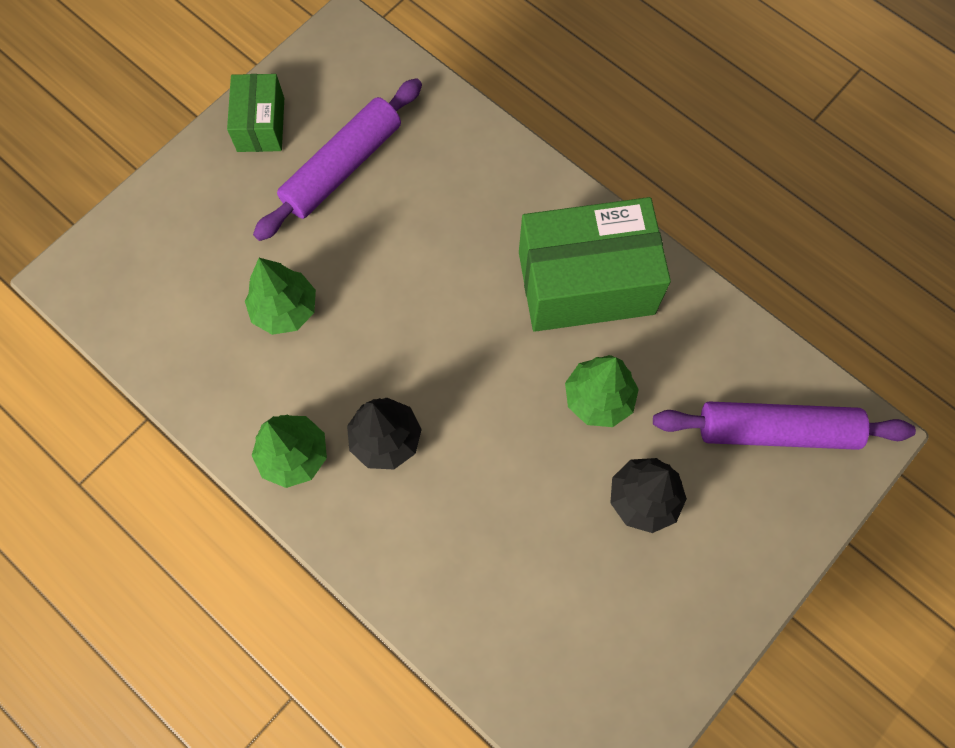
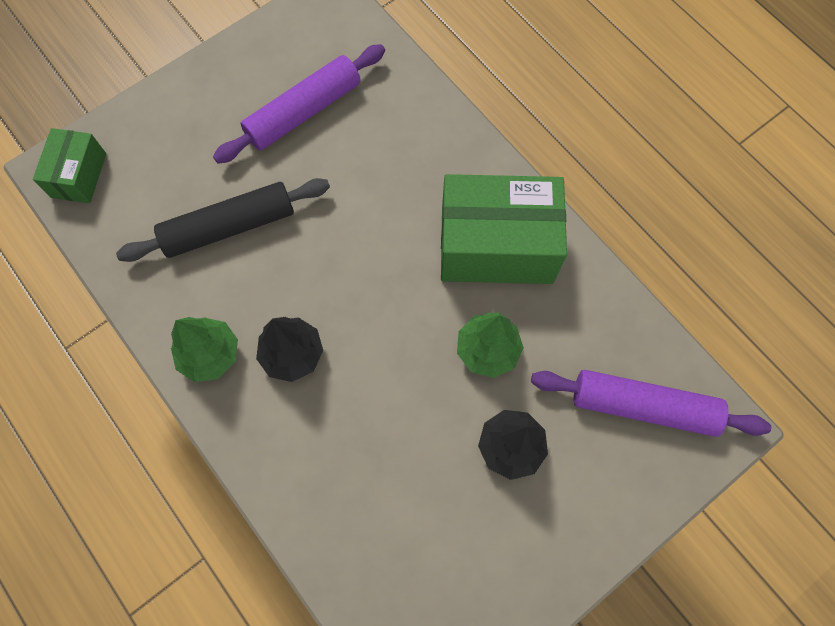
camera: 10 degrees right, 0 degrees up
(261, 124) = (241, 65): green box -> green box (79, 175)
(285, 309) = (229, 226): green tree -> black rolling pin

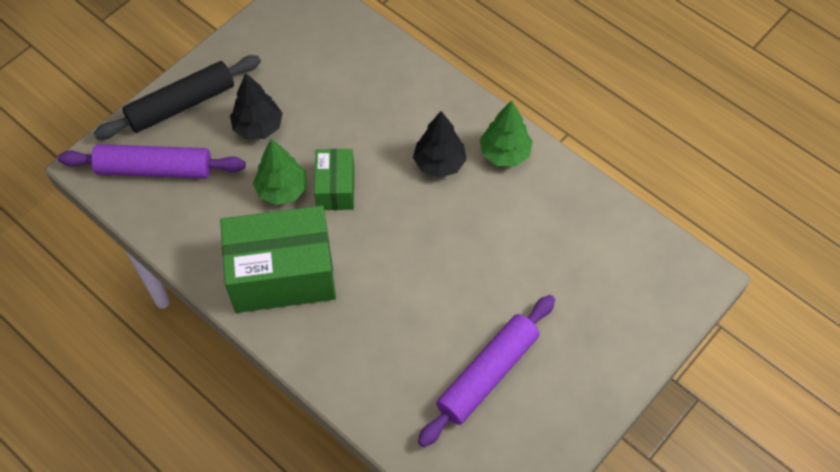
camera: 170 degrees right, 10 degrees down
(79, 175) = (676, 277): green box -> green box (335, 188)
(229, 226) = (523, 253): black rolling pin -> black rolling pin (181, 105)

